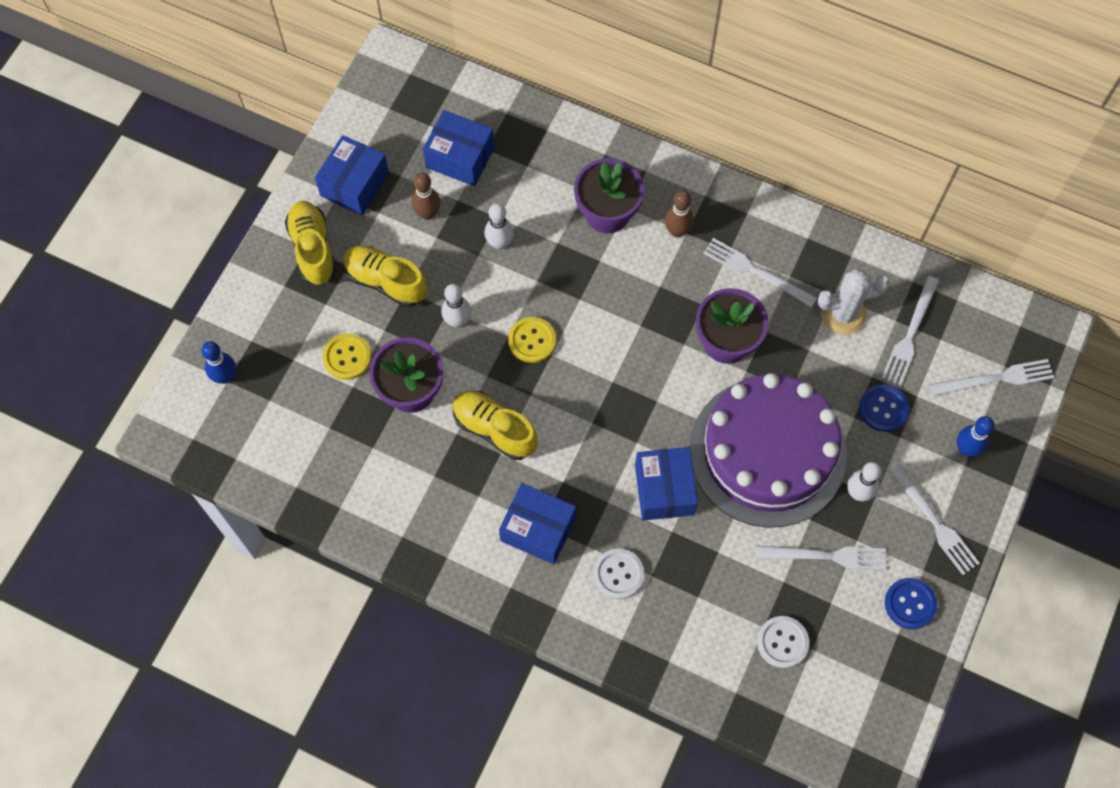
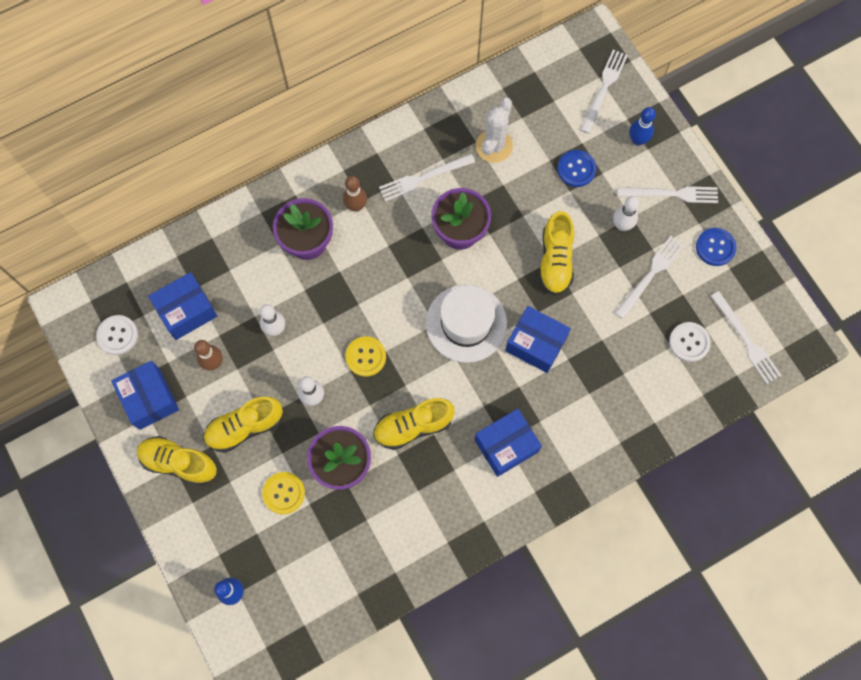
camera: 55 degrees left, 5 degrees up
(618, 574) = (574, 414): white button -> white button (117, 335)
(635, 410) = (466, 323): none -> white hat
(767, 452) = (555, 260): purple cake -> yellow shoe
(910, 334) = (537, 116): white fork -> white fork (746, 340)

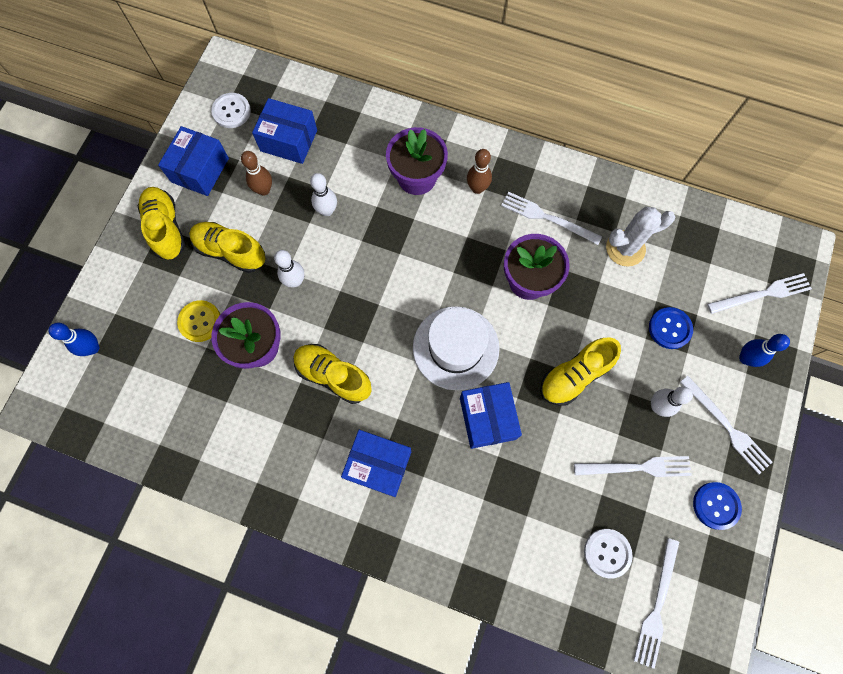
camera: 50 degrees right, 0 degrees up
(365, 357) = (361, 293): yellow button -> none

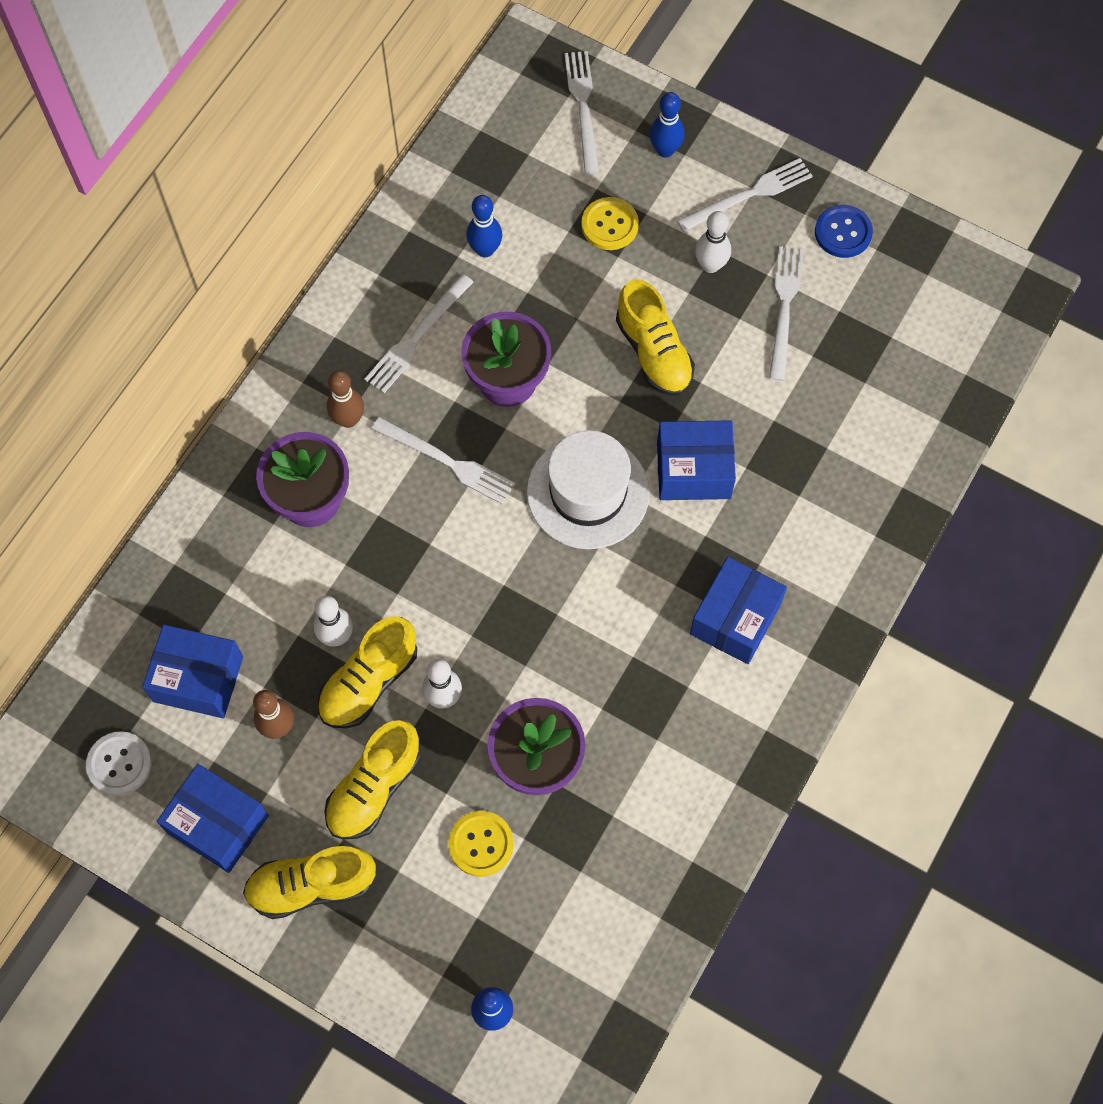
camera: 80 degrees left, 5 degrees down
(289, 140) = (198, 679): blue box -> blue box turned 75 degrees clockwise
(333, 376) = (600, 661): yellow shoe -> yellow shoe (369, 682)
(607, 553) = (883, 365): white button -> none
(625, 248) = (485, 250): white cactus -> blue bowling pin
(657, 606) = (950, 325): white fork -> white fork (447, 462)
(670, 328) = (609, 225): blue button -> yellow button

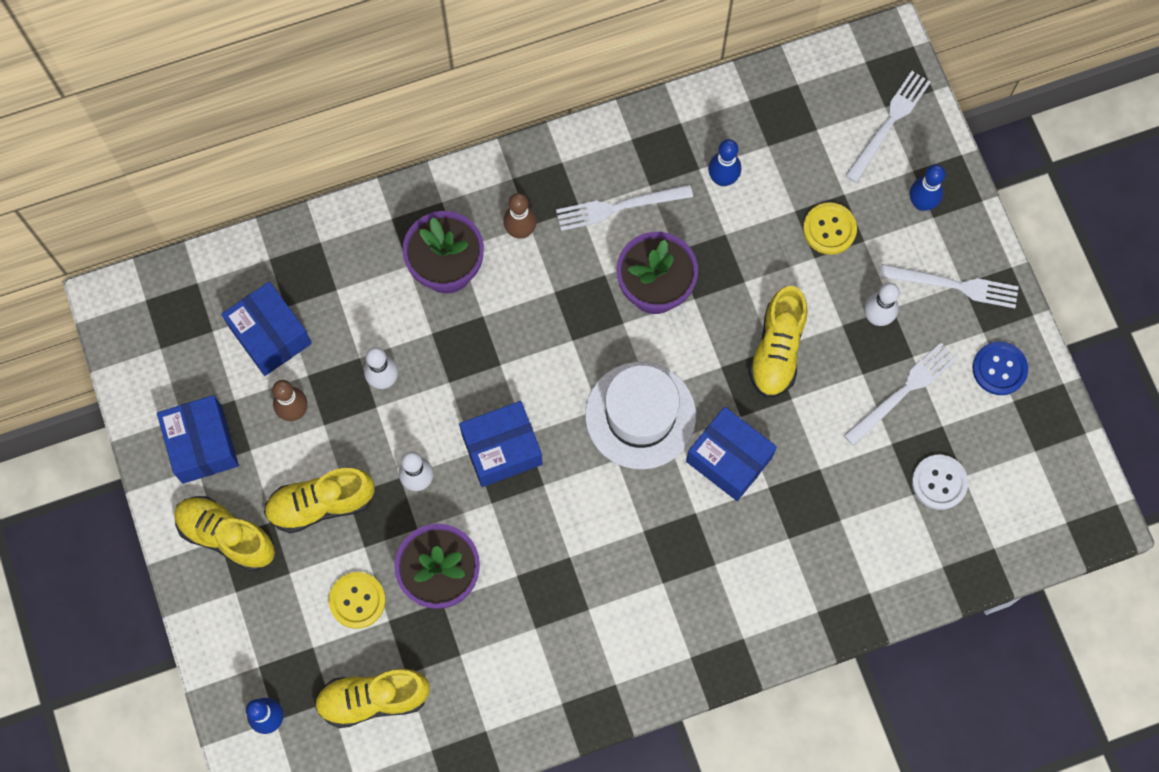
camera: 40 degrees right, 5 degrees up
(119, 764) = (174, 352): white button -> white button (939, 482)
(369, 682) = (378, 428): yellow shoe -> yellow shoe (373, 699)
(447, 462) = (562, 315): white fork -> none
(735, 619) = (663, 589): blue box -> blue box (502, 449)

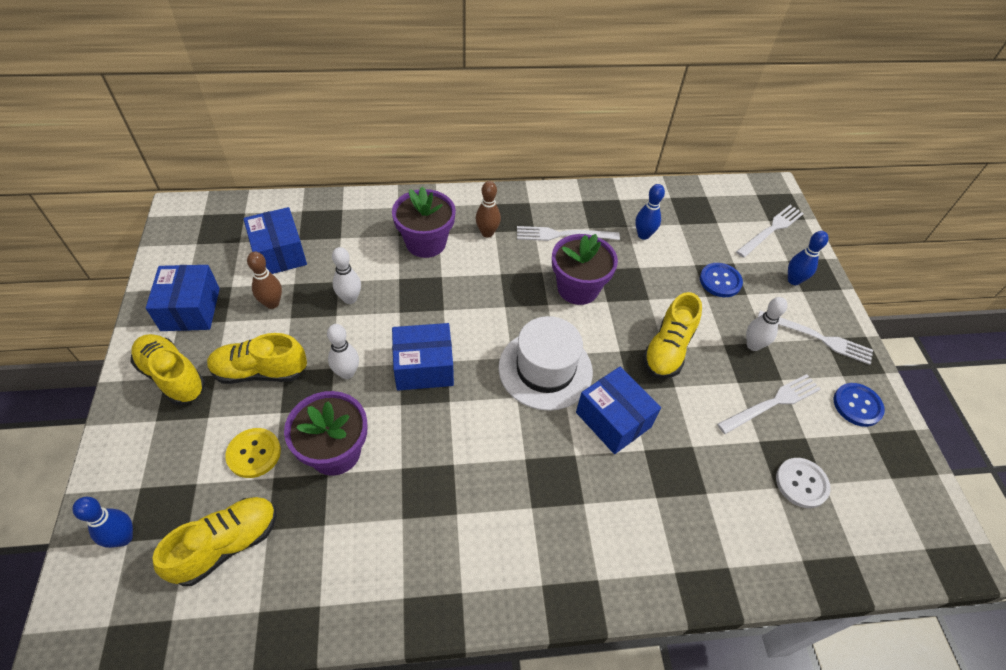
camera: 10 degrees right, 20 degrees down
(373, 699) = (227, 545): yellow shoe -> yellow shoe turned 135 degrees clockwise
(829, 229) = (720, 281): yellow button -> blue button

